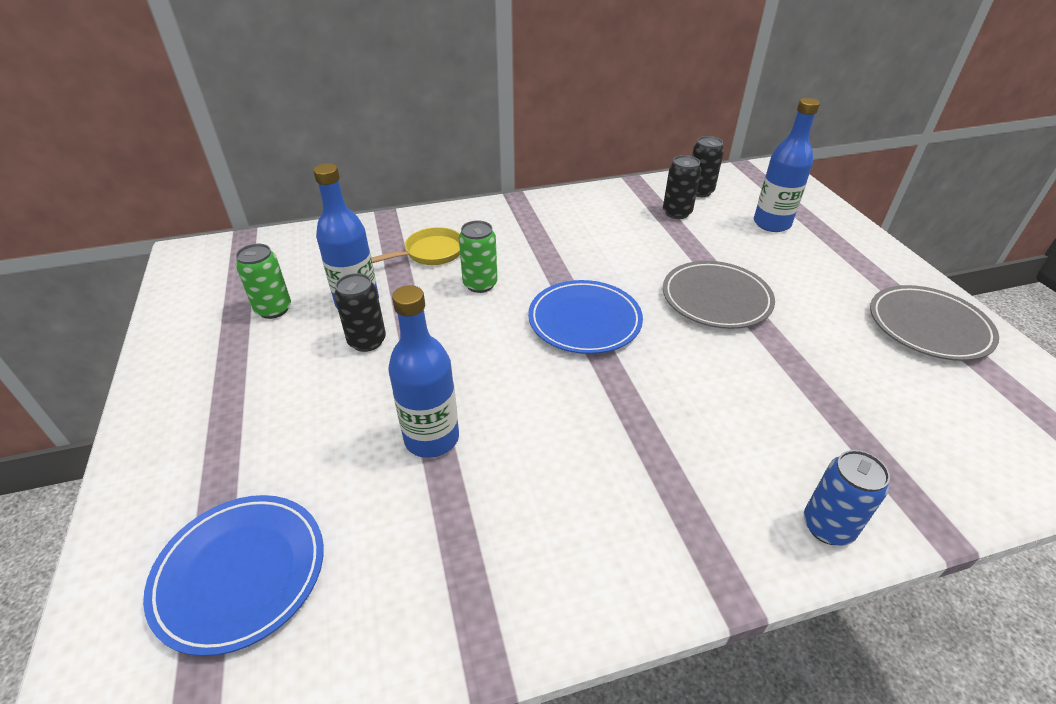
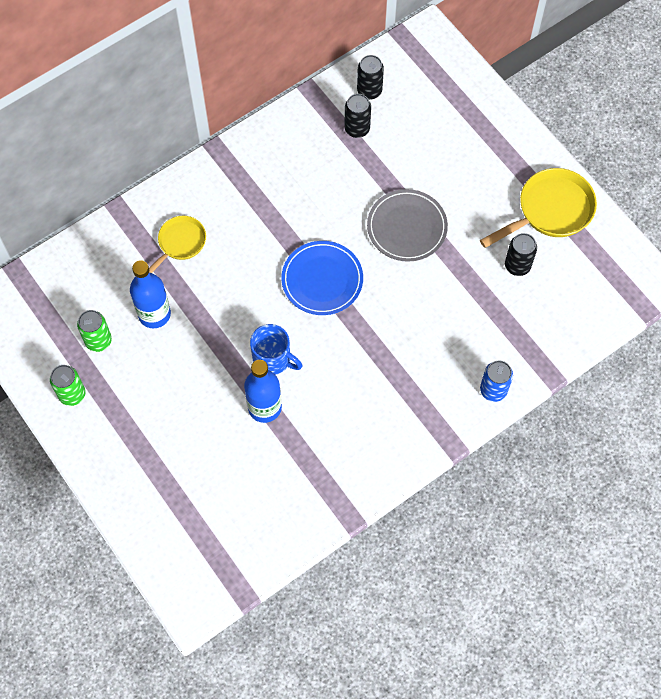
camera: 20 degrees left, 25 degrees up
(240, 573) = (208, 517): blue plate -> none
(367, 341) = (183, 347): black can -> black can (517, 266)
(476, 384) = (273, 359): none -> blue mug
(480, 284) = (234, 267): green can -> green can (72, 394)
(771, 224) = (435, 121): blue bottle -> none
(928, 326) = (550, 211): grey plate -> yellow pan

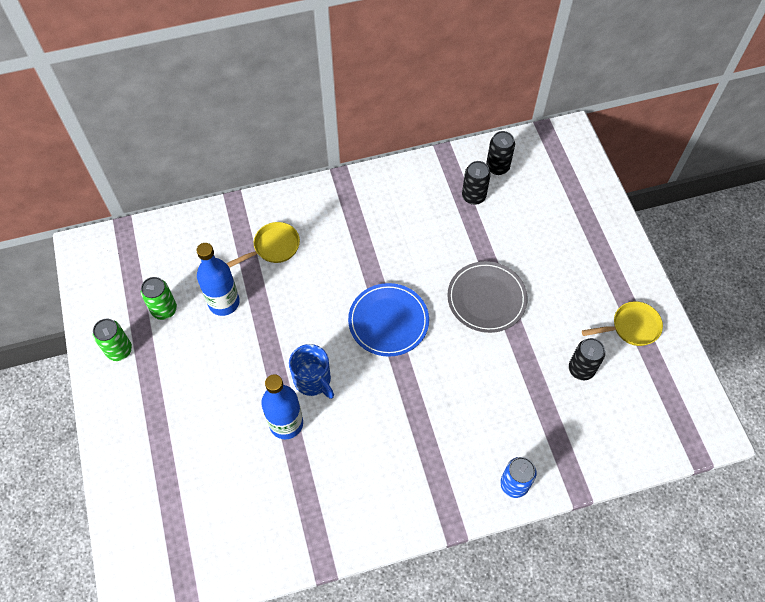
camera: 20 degrees right, 5 degrees down
(550, 211) = (631, 327): yellow pan -> yellow pan, size x0.63

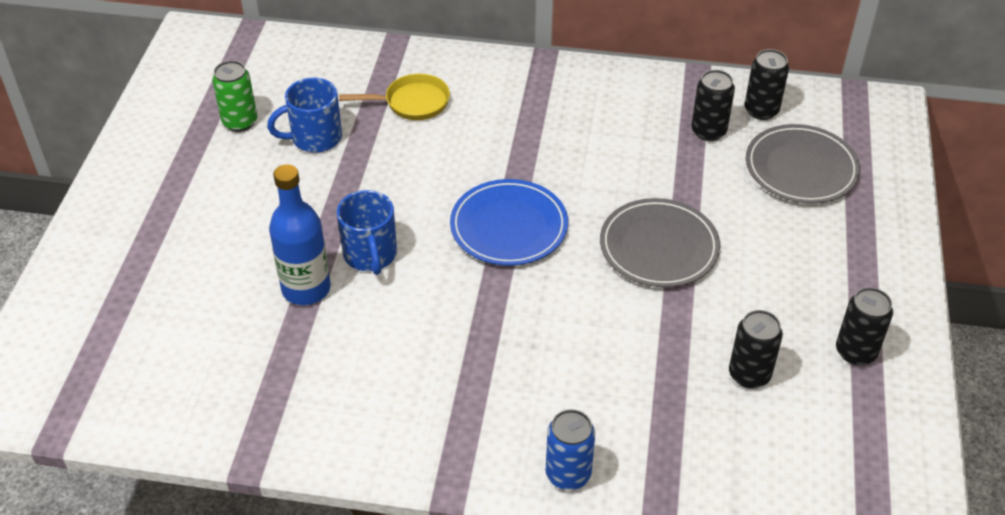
camera: 25 degrees right, 15 degrees down
(119, 350) = (161, 144): green can -> none
(224, 302) = (314, 138): blue bottle -> blue mug
(541, 204) = (801, 168): none -> grey plate
(631, 327) = (855, 352): yellow pan -> black can

